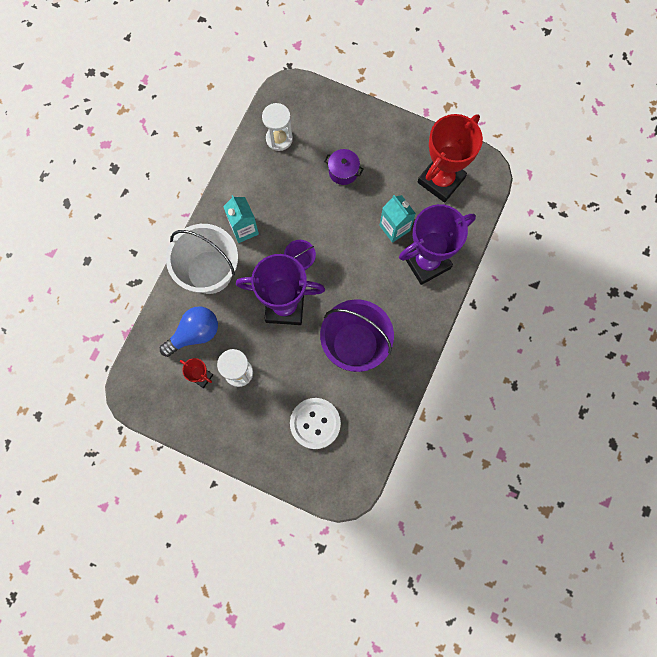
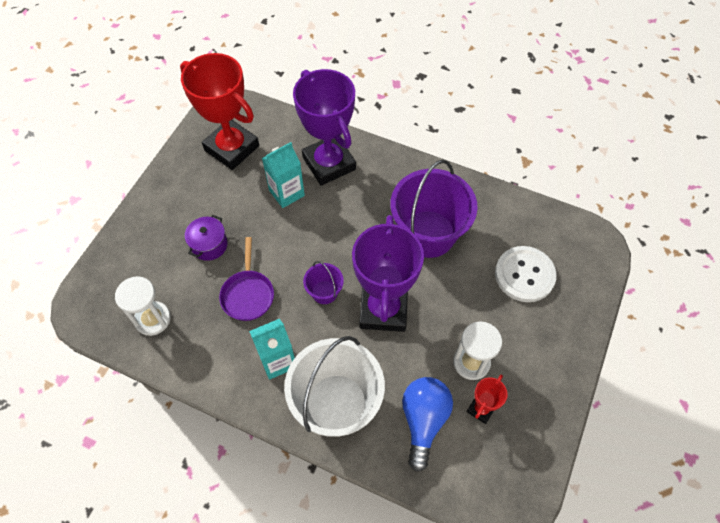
camera: 90 degrees left, 15 degrees down
(194, 334) = (423, 421): blue light bulb -> blue light bulb turned 45 degrees clockwise
(299, 204) = (248, 294): none -> purple pan

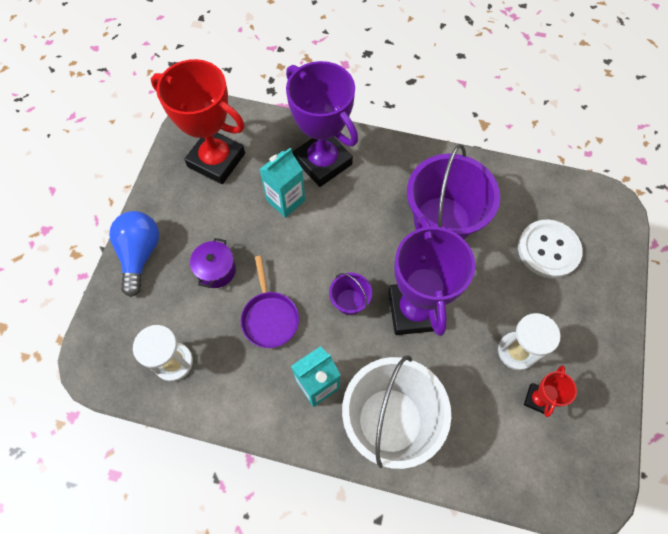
camera: 10 degrees left, 5 degrees up
(423, 421) = (482, 422): blue light bulb -> blue light bulb (140, 254)

